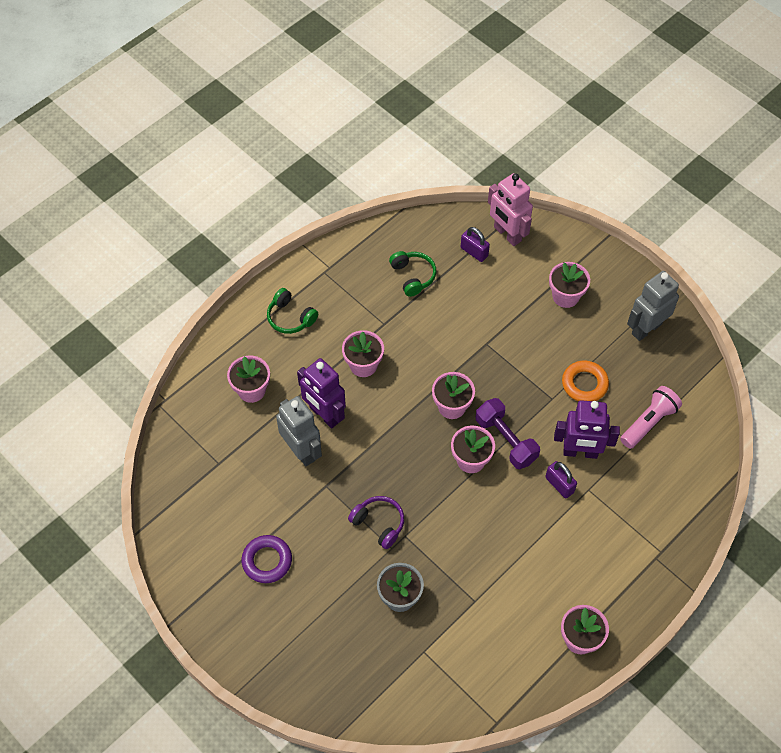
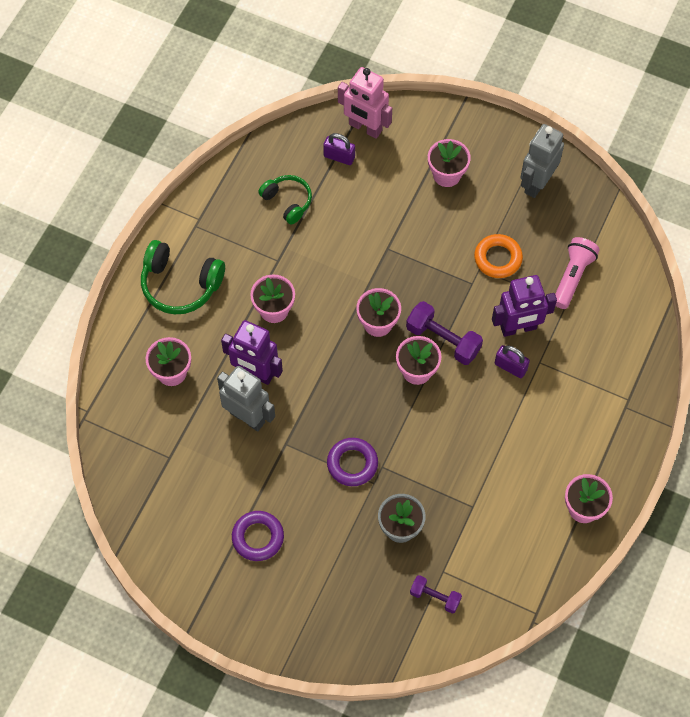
camera: 20 degrees left, 5 degrees up
(290, 317) = (180, 284): green headphones -> green headphones, size x1.57
(379, 524) = (352, 464): purple headphones -> purple ring
(407, 673) = (435, 597): none -> purple dumbbell

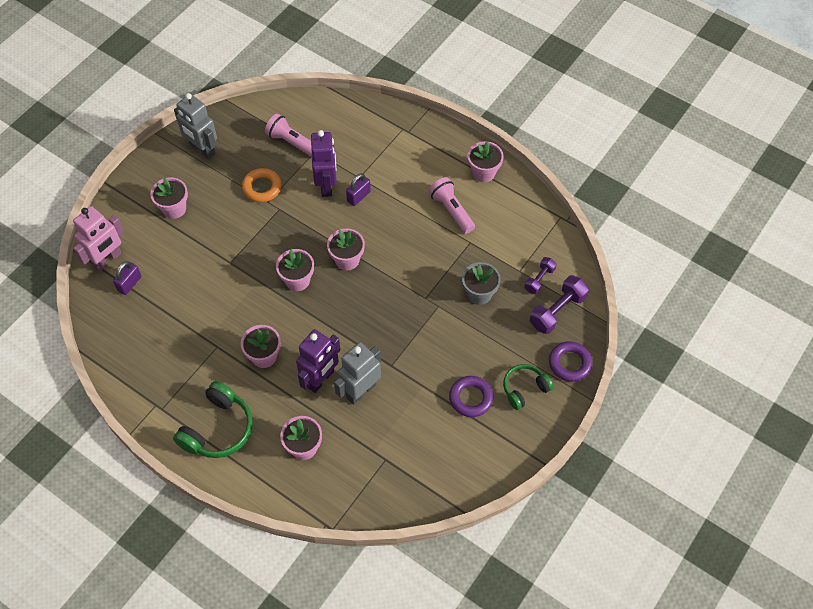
camera: 80 degrees left, 5 degrees down
(287, 202) = (161, 330): green headphones -> green headphones (524, 389)
(352, 464) = (418, 318): purple ring -> purple ring (569, 363)
(443, 340) = (324, 237): purple dumbbell -> purple dumbbell (557, 311)
(515, 478) = (451, 210): none -> pink flashlight

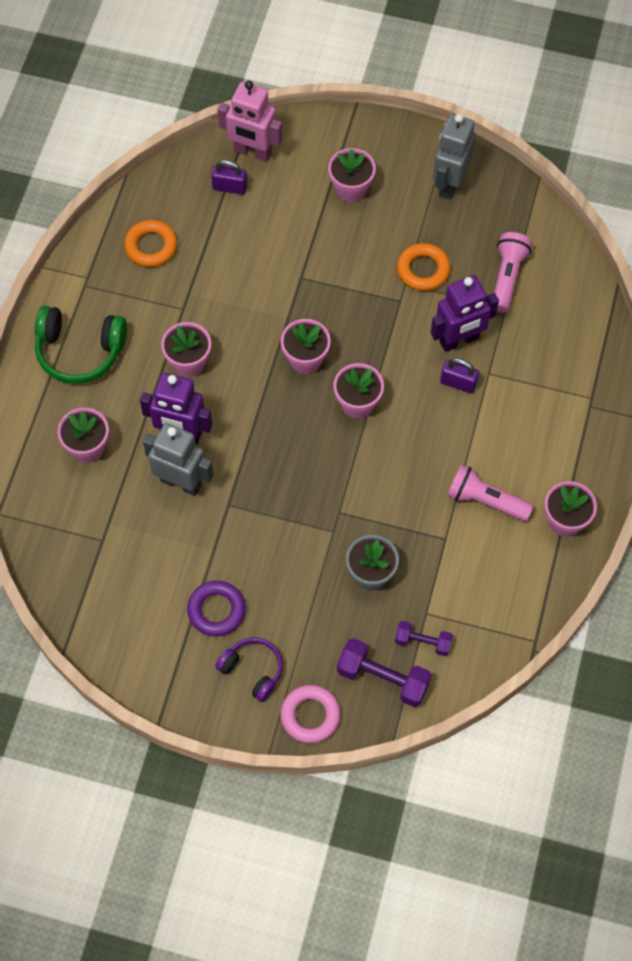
camera: 70 degrees right, 5 degrees up
(152, 352) = (151, 246): none -> orange ring
(451, 210) = (485, 500): pink flashlight -> pink flashlight turned 105 degrees counterclockwise
(524, 389) = (252, 670): green headphones -> purple headphones
(569, 363) = (310, 715): purple ring -> pink ring

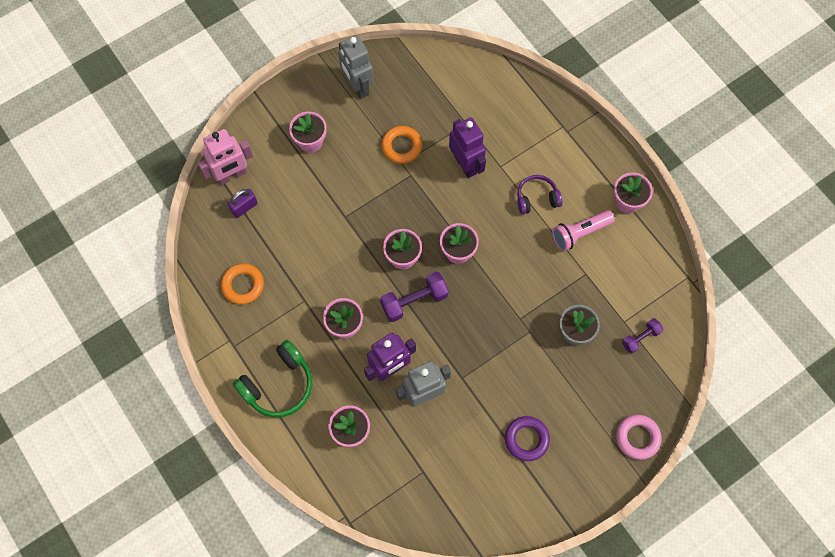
camera: 50 degrees left, 5 degrees up
(252, 670) = (582, 448): purple headphones -> purple headphones (536, 198)
(383, 678) = (646, 378): purple dumbbell -> purple dumbbell (414, 301)
(458, 383) = (492, 187): purple padlock -> none
(459, 340) = (465, 164): purple robot -> purple robot turned 45 degrees counterclockwise
(507, 277) = (447, 107): pink flashlight -> none

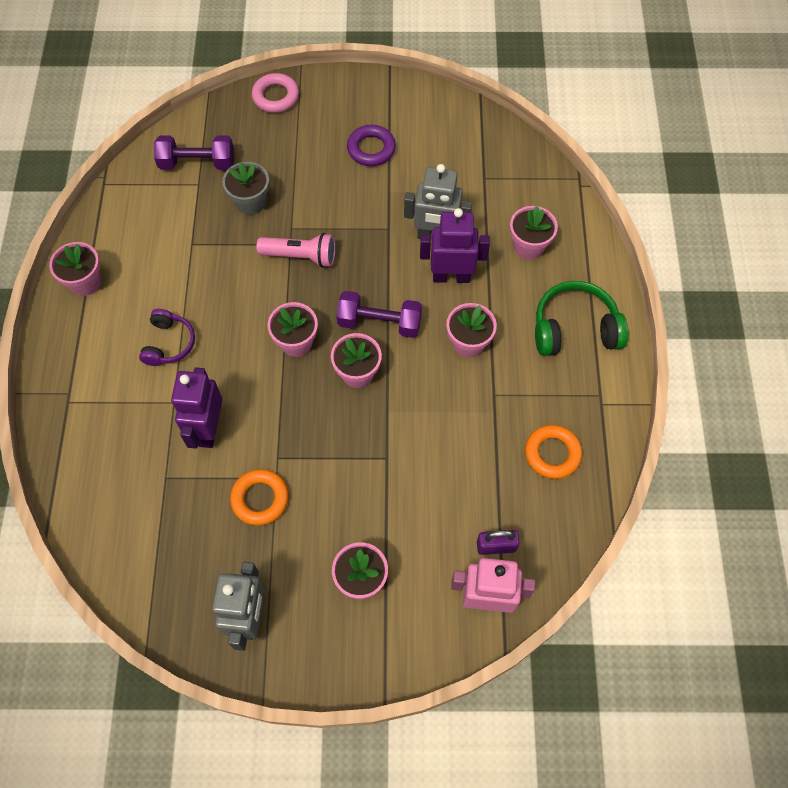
camera: 145 degrees left, 5 degrees down
(536, 198) = (169, 343): purple headphones -> purple headphones turned 105 degrees counterclockwise
(580, 233) = (160, 283): pink flashlight -> pink flashlight (301, 256)
(640, 338) = (197, 163): purple dumbbell -> purple dumbbell, size x1.62

